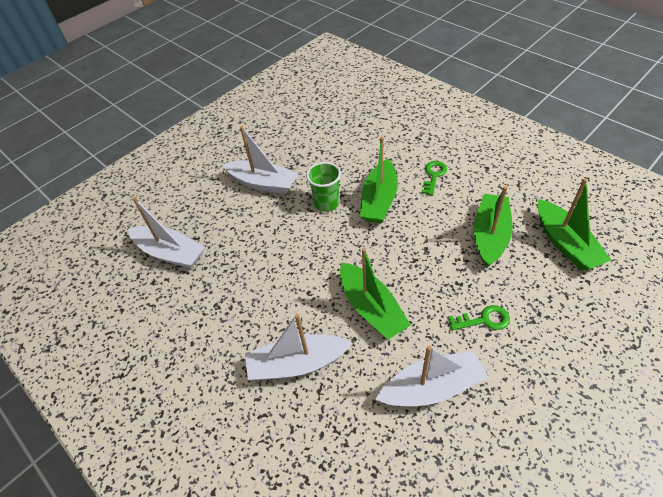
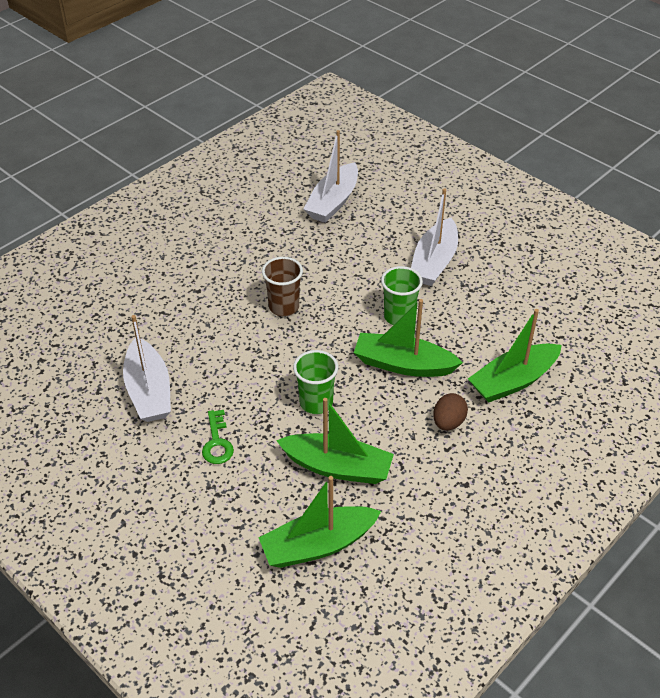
camera: 85 degrees right, 5 degrees down
(297, 364) = (192, 297): white boat -> none
(313, 282) = (284, 307): none -> brown cup
(371, 308) = (245, 351): green boat -> green boat (513, 381)
(427, 252) = (316, 403): none -> green cup
(433, 175) = (448, 422): green key -> brown egg

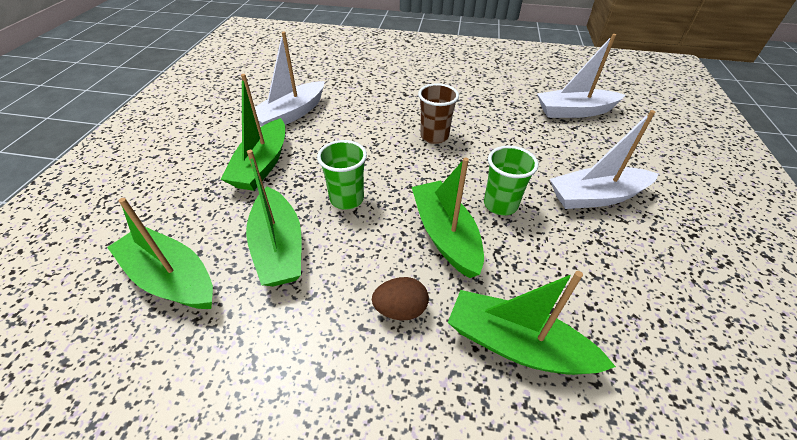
camera: 55 degrees right, 0 degrees up
(217, 442) = (262, 165): green key -> green boat

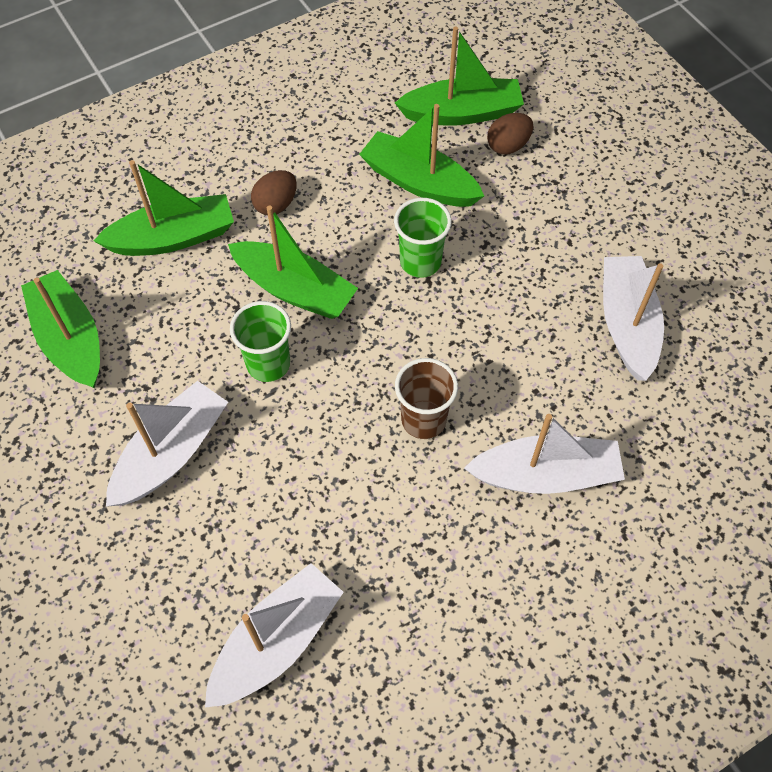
camera: 140 degrees right, 15 degrees up
(189, 229) = (508, 146): none -> brown egg
(262, 165) = (548, 238): green boat -> green boat (70, 339)
(402, 96) = (545, 475): none -> white boat

